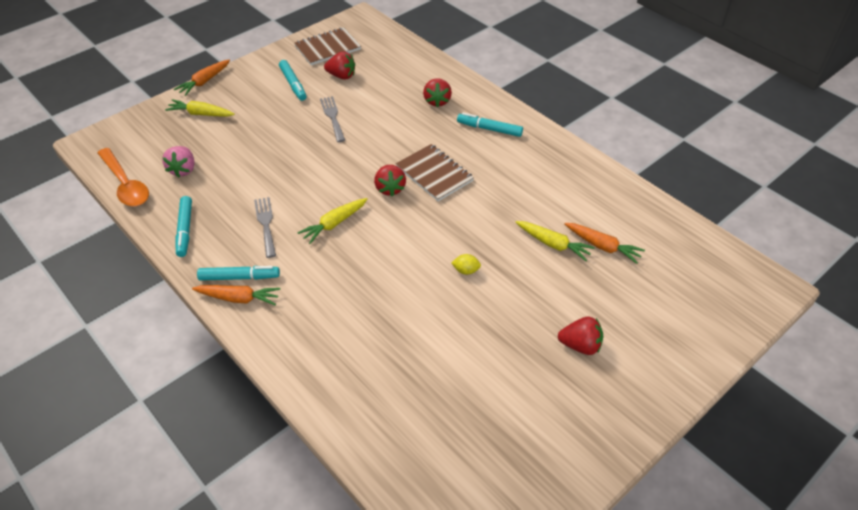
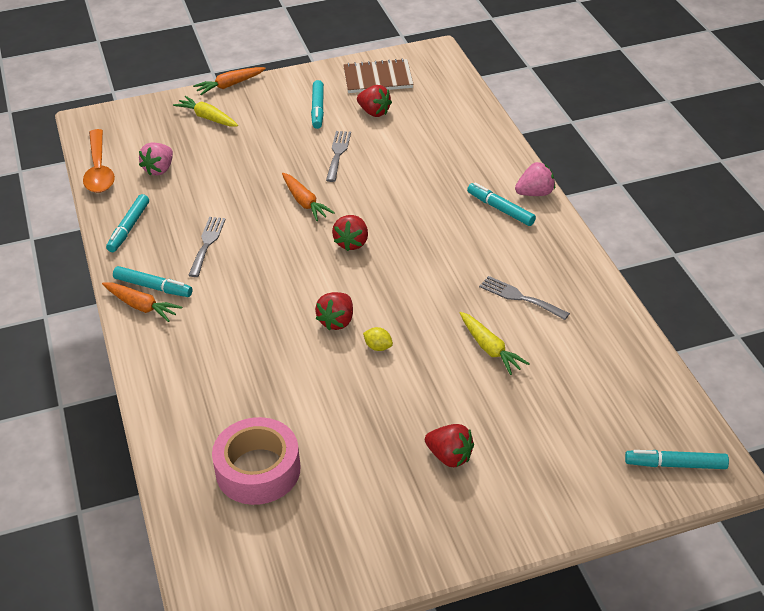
camera: 25 degrees right, 5 degrees down
(334, 224) = (273, 262): yellow carrot -> none
(433, 414) = (258, 470): none -> pink tape
(434, 174) = (408, 240): brown notebook -> none
(437, 101) = (461, 164): red strawberry -> red strawberry (337, 321)
(507, 110) = (535, 193): none -> pink strawberry
(549, 196) = (520, 297): none -> grey fork
(602, 246) = (544, 367): orange carrot -> orange carrot (304, 202)
(744, 293) = (675, 465): none -> turquoise marker

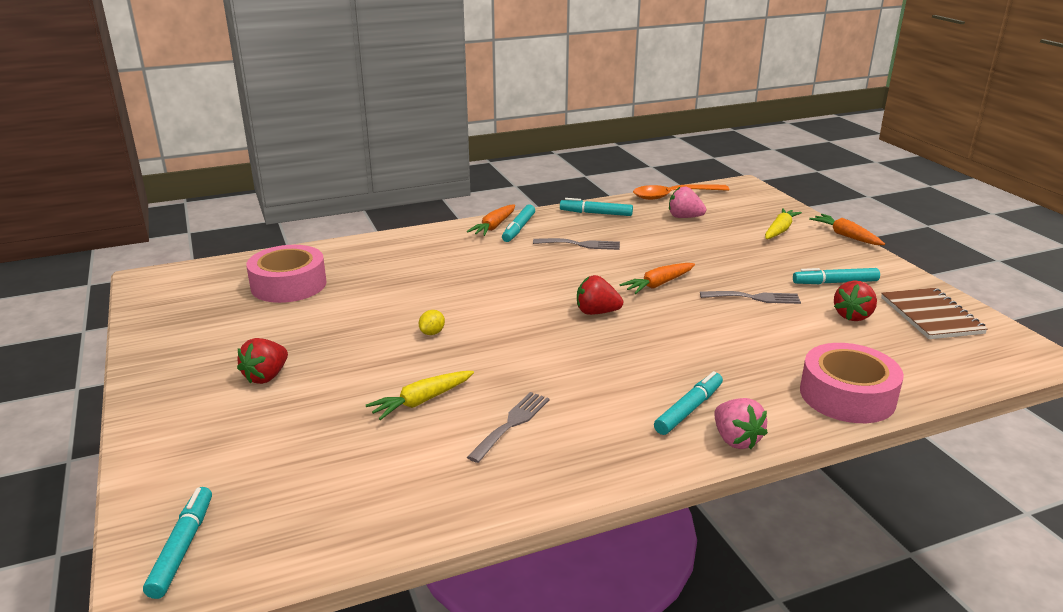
camera: 85 degrees right, 15 degrees down
(337, 321) = (472, 310): red strawberry -> none
(483, 138) = (847, 395): none -> pink tape

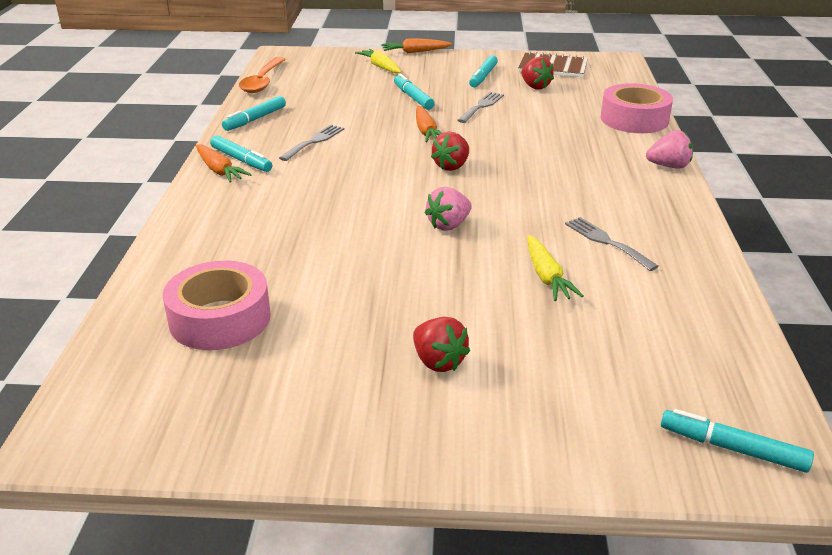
camera: 65 degrees left, 5 degrees up
(432, 333) = (423, 248): yellow lemon -> none
(684, 217) = (313, 89): pink strawberry -> pink strawberry (449, 225)
(688, 409) = (623, 171): turquoise marker -> turquoise marker (413, 97)

